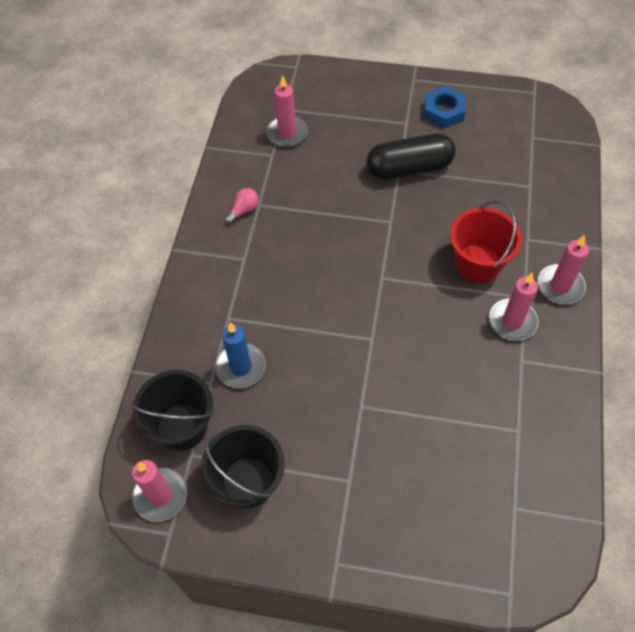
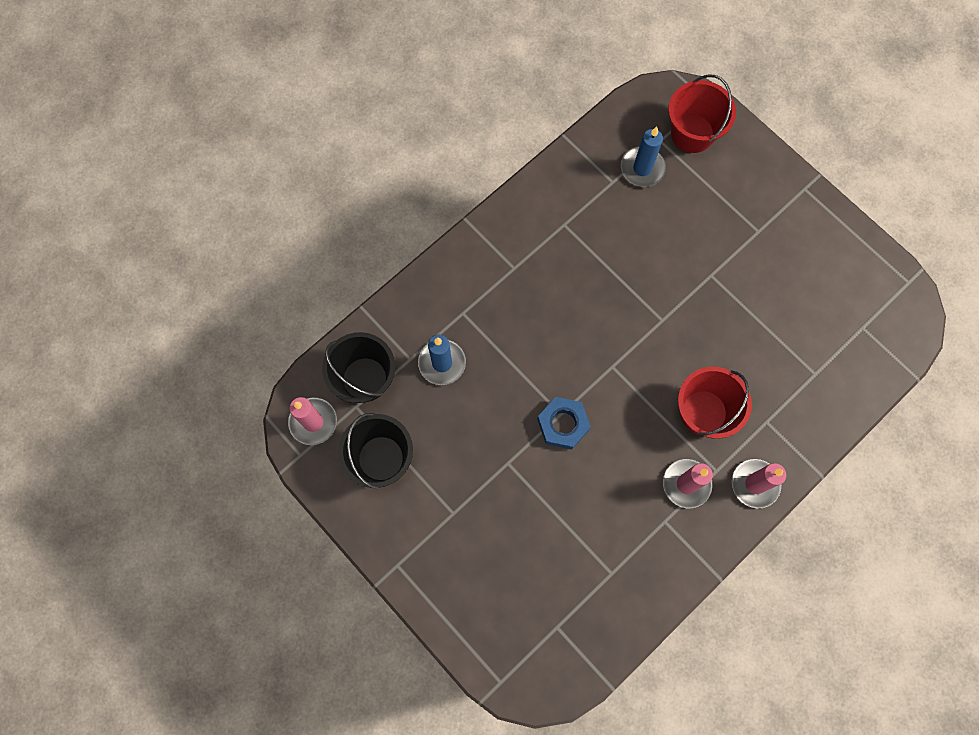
camera: 35 degrees right, 15 degrees up
(243, 210) = (547, 221): pink light bulb -> none
(287, 133) = (642, 168): pink candle -> blue candle
(304, 91) = (692, 133): none -> red bucket
(409, 168) = (722, 280): black capsule -> none
(444, 111) = (803, 243): blue nut -> blue nut (563, 424)

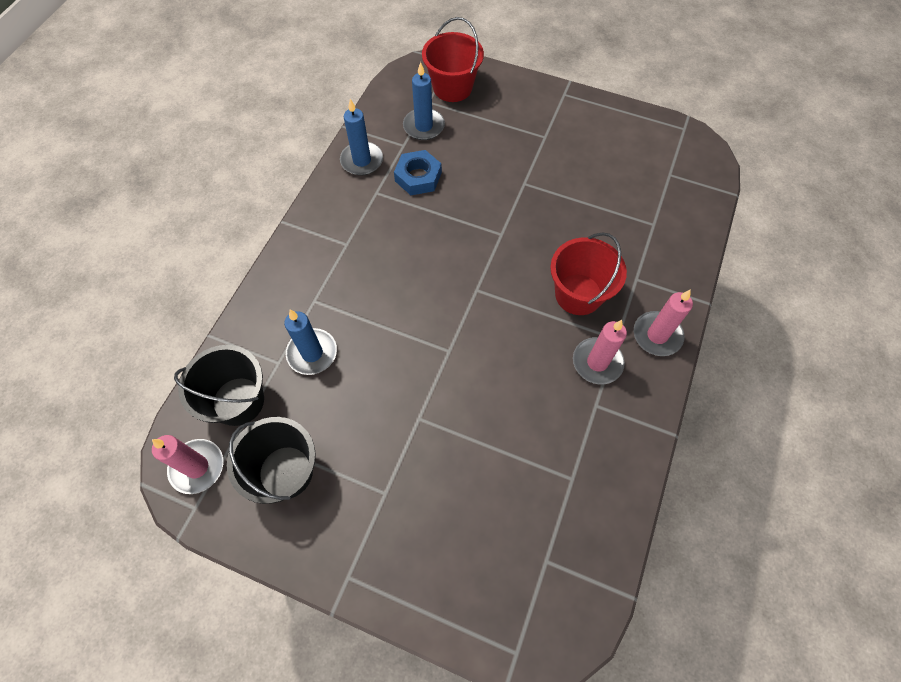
camera: 25 degrees left, 10 degrees down
(563, 424) = (456, 359): blue nut -> blue nut (418, 177)
(565, 183) = (362, 160): none -> blue candle

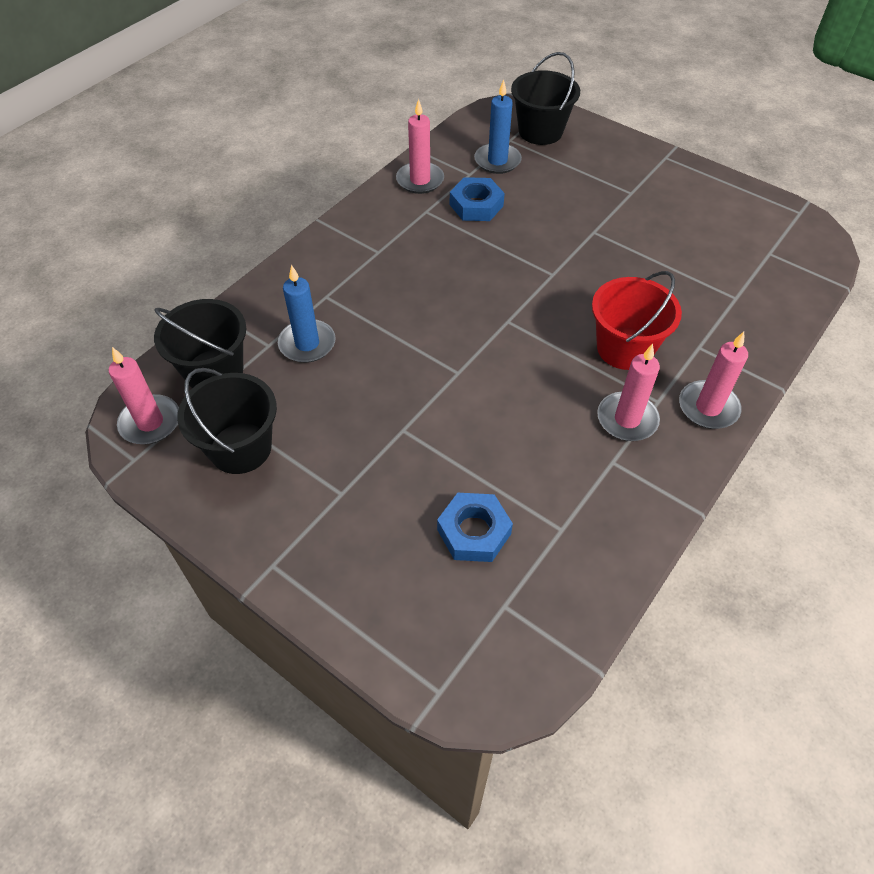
camera: 15 degrees right, 10 degrees down
(362, 160) = (420, 180): blue candle -> pink candle
(452, 87) = (540, 131): red bucket -> black bucket
(504, 500) = (474, 531): none -> blue nut

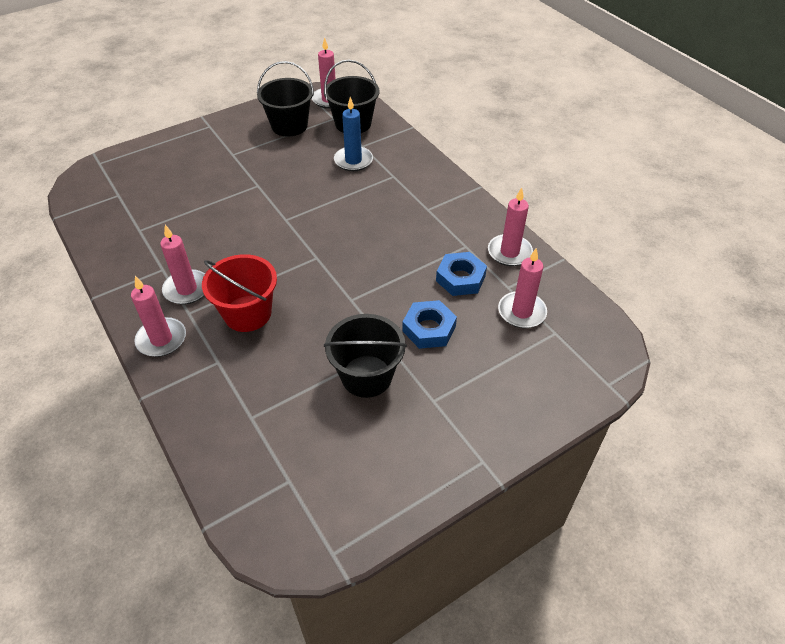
camera: 110 degrees right, 5 degrees down
(474, 531) = (168, 195): blue nut -> blue nut (429, 329)
(497, 161) = (521, 312): blue candle -> pink candle
(540, 131) = (563, 362): black bucket -> black bucket (366, 376)

